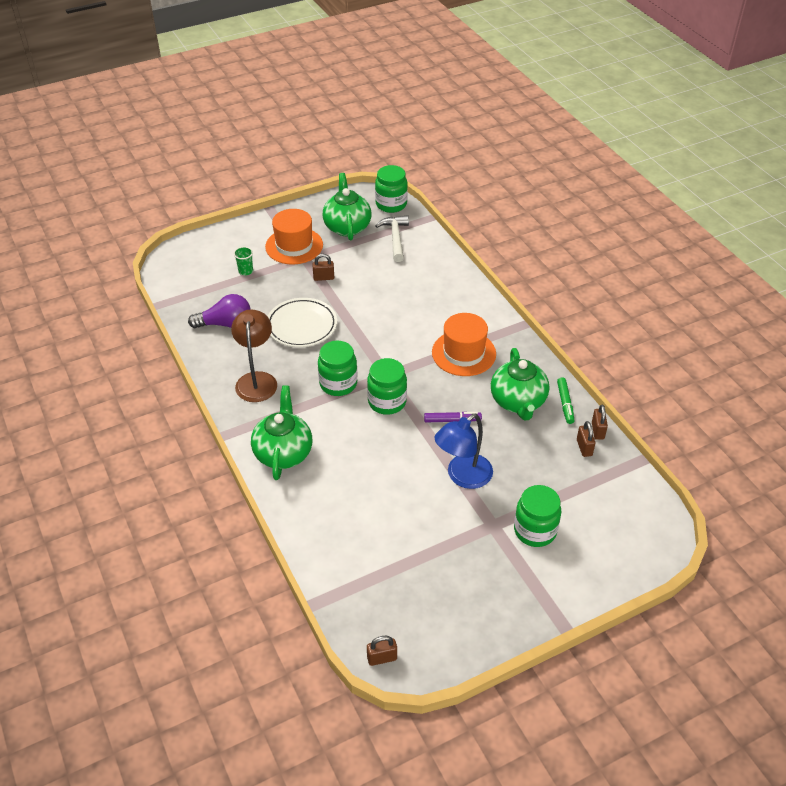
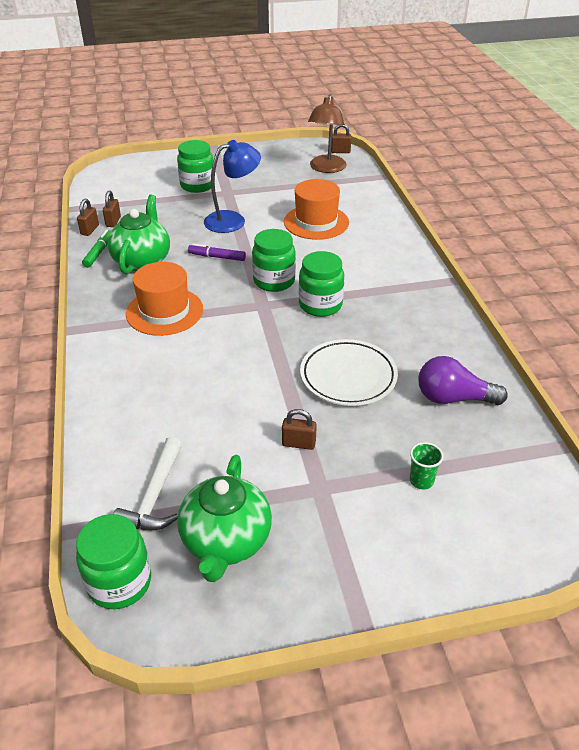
camera: 165 degrees left, 5 degrees down
(257, 380) = (413, 324): brown lamp -> brown lamp (326, 168)
(283, 452) = (391, 258): green teapot -> none
(294, 246) = (332, 517): orange hat -> orange hat (316, 222)

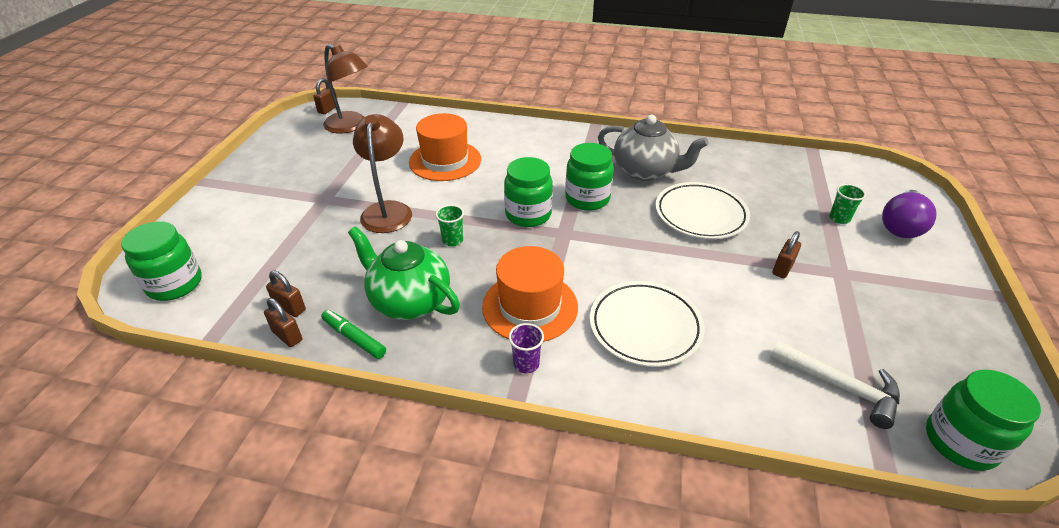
camera: 65 degrees left, 0 degrees up
(107, 325) = (526, 364): none -> purple cup
(171, 372) = (645, 327): none -> white plate
(197, 185) = (282, 216): green jar -> green jar (175, 284)
(217, 257) = (452, 240): purple marker -> green cup
(226, 542) = (904, 349): green teapot -> none
(233, 220) = (388, 210): blue lamp -> brown lamp
(395, 328) = (645, 171): none -> grey teapot
(453, 398) = (747, 174): purple light bulb -> purple light bulb (901, 226)

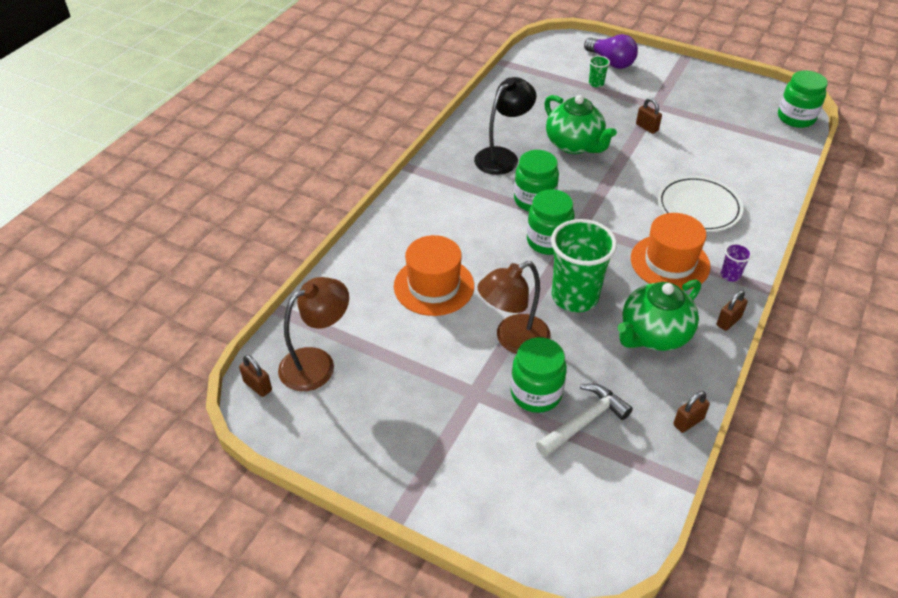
camera: 75 degrees left, 5 degrees up
(175, 284) = (601, 524): green jar -> green jar (536, 393)
(290, 308) = (651, 421): brown padlock -> brown padlock (728, 321)
(354, 338) = (695, 374): green marker -> none
(388, 210) = (513, 340): brown lamp -> brown lamp turned 45 degrees counterclockwise
(452, 240) = (574, 297): green cup -> green cup, size x2.34
(645, 171) = (502, 156): grey teapot -> black lamp
(700, 215) = (574, 145): white plate -> green teapot
(840, 386) = (756, 143): white hammer -> white hammer (584, 422)

